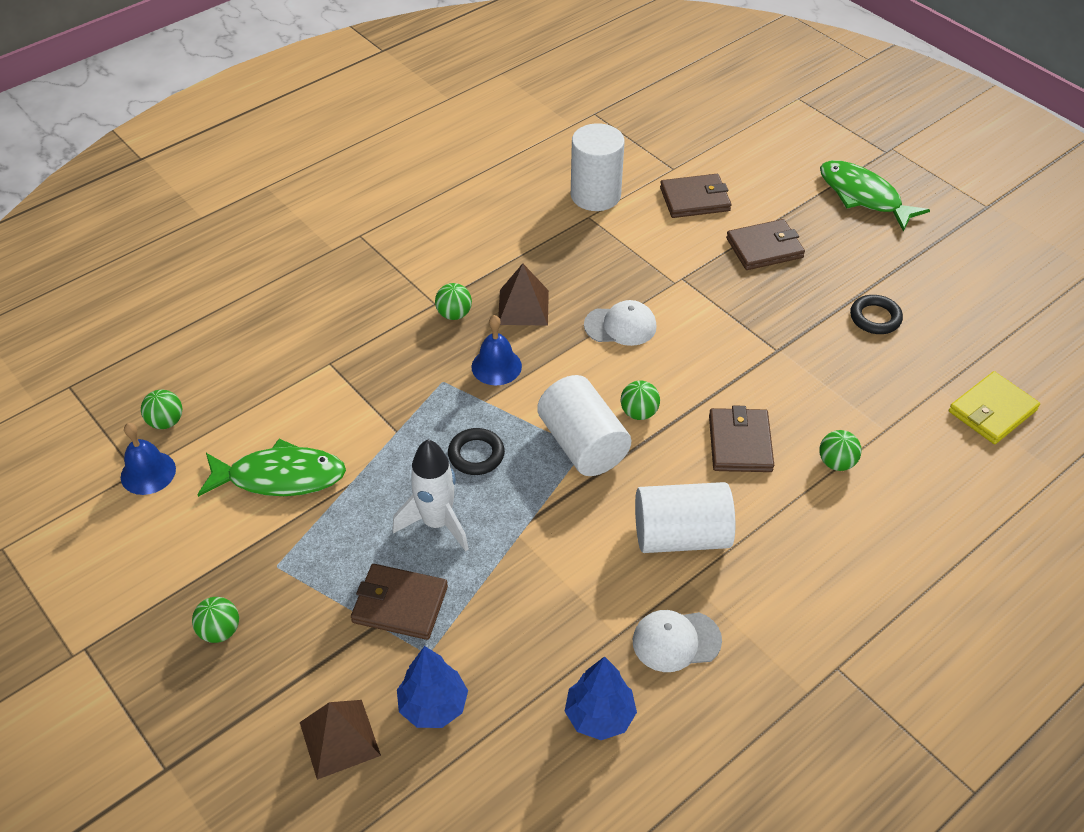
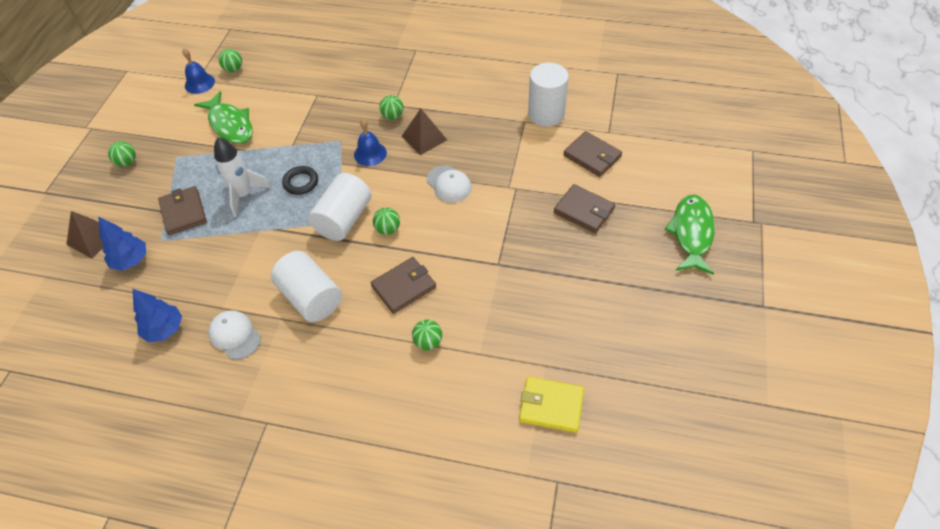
camera: 55 degrees right, 5 degrees up
(875, 318) = (577, 298): black ring -> none

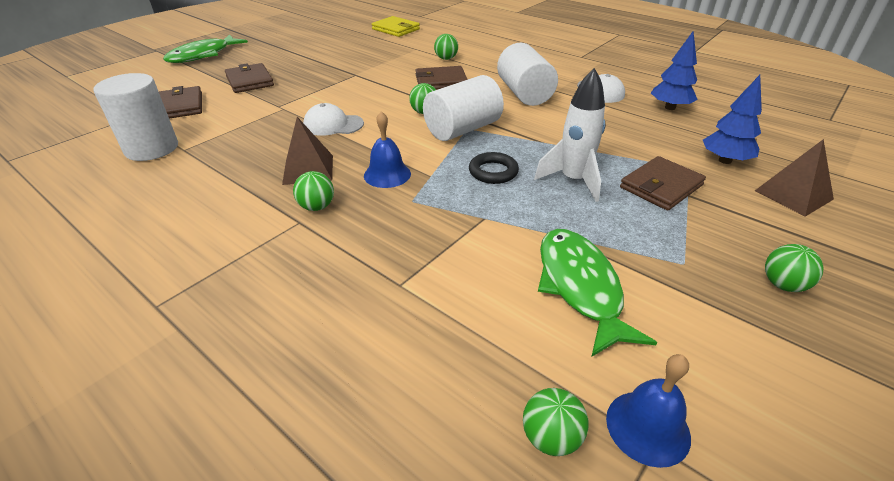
camera: 155 degrees left, 15 degrees down
(183, 212) = (661, 186): brown wallet -> brown wallet turned 45 degrees clockwise
(449, 184) = (333, 125): white cap -> white cap turned 75 degrees counterclockwise

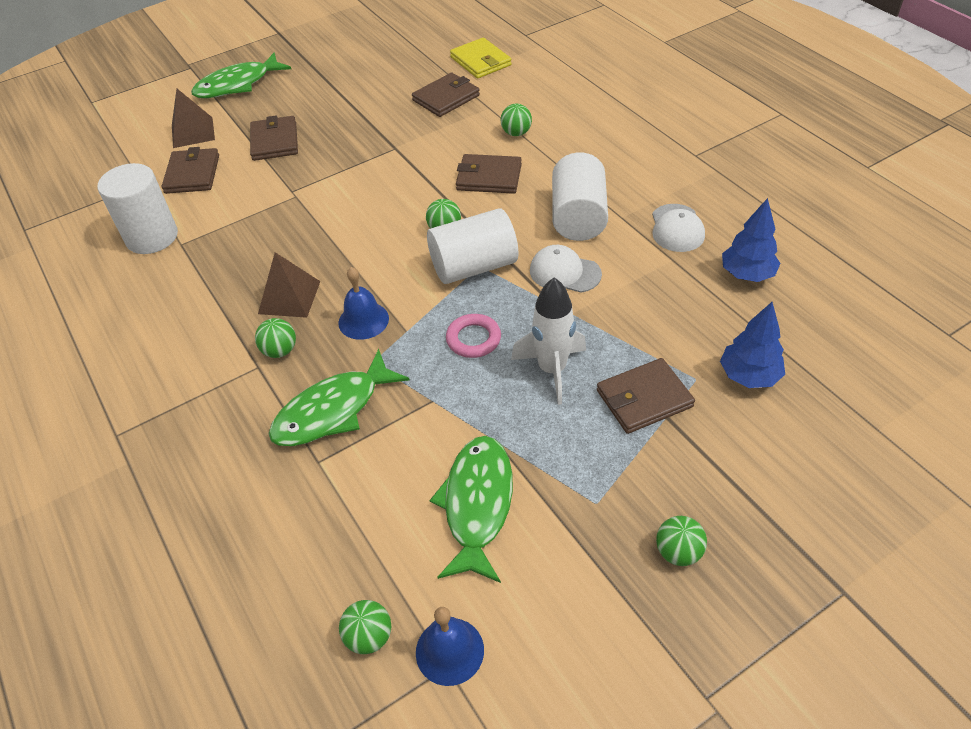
camera: 20 degrees right, 10 degrees up
(333, 125) = (338, 233): white cap -> white cap (564, 272)
(381, 47) = (446, 98): none -> brown wallet
(393, 241) = (333, 410): none -> green fish
(493, 172) = (473, 339): black ring -> pink ring
(793, 195) = (789, 444): brown pyramid -> brown pyramid (193, 132)

